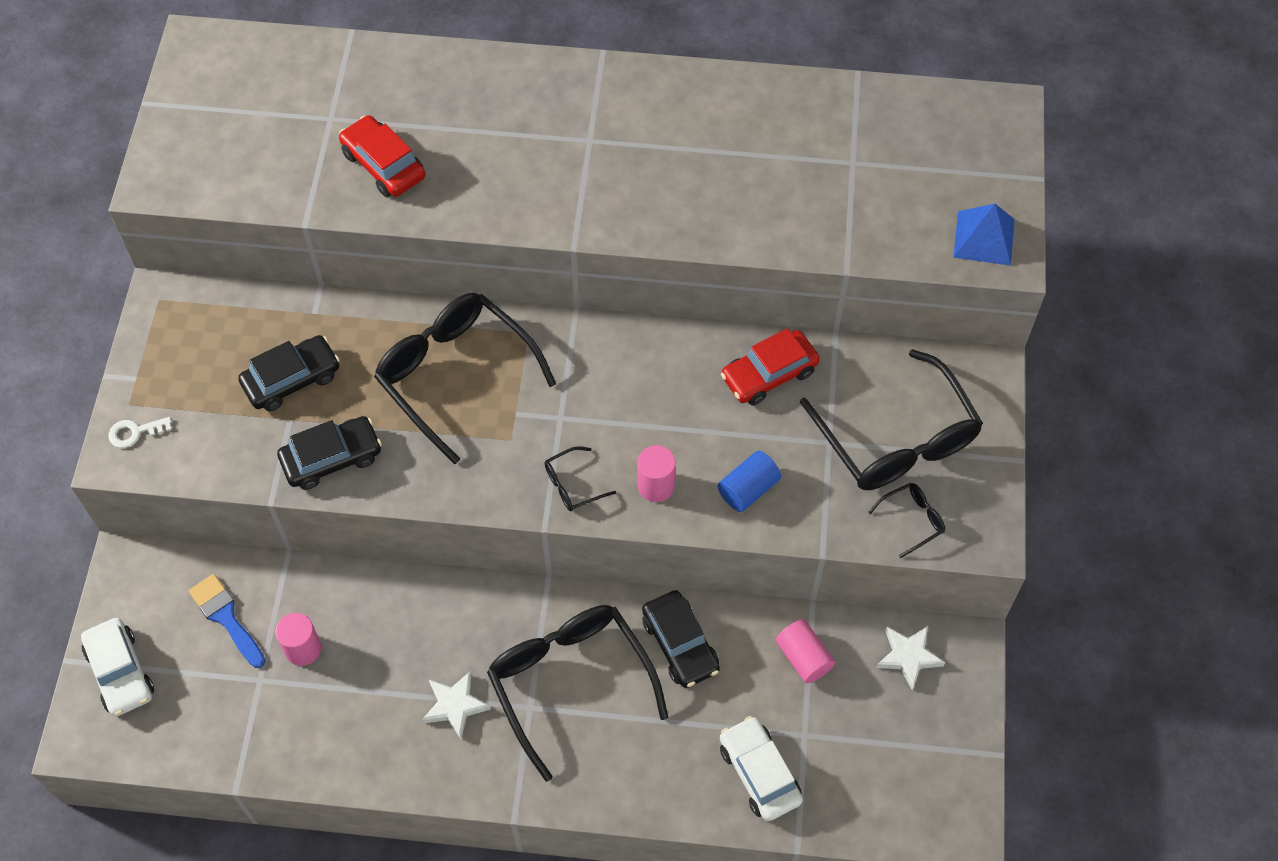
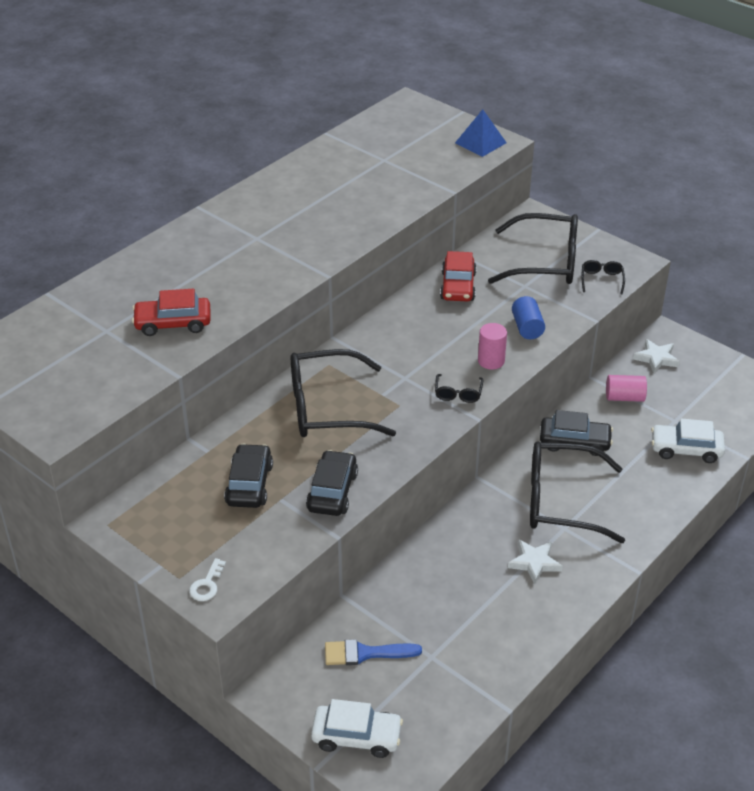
camera: 55 degrees left, 20 degrees down
(303, 649) = (427, 622): pink cylinder -> none

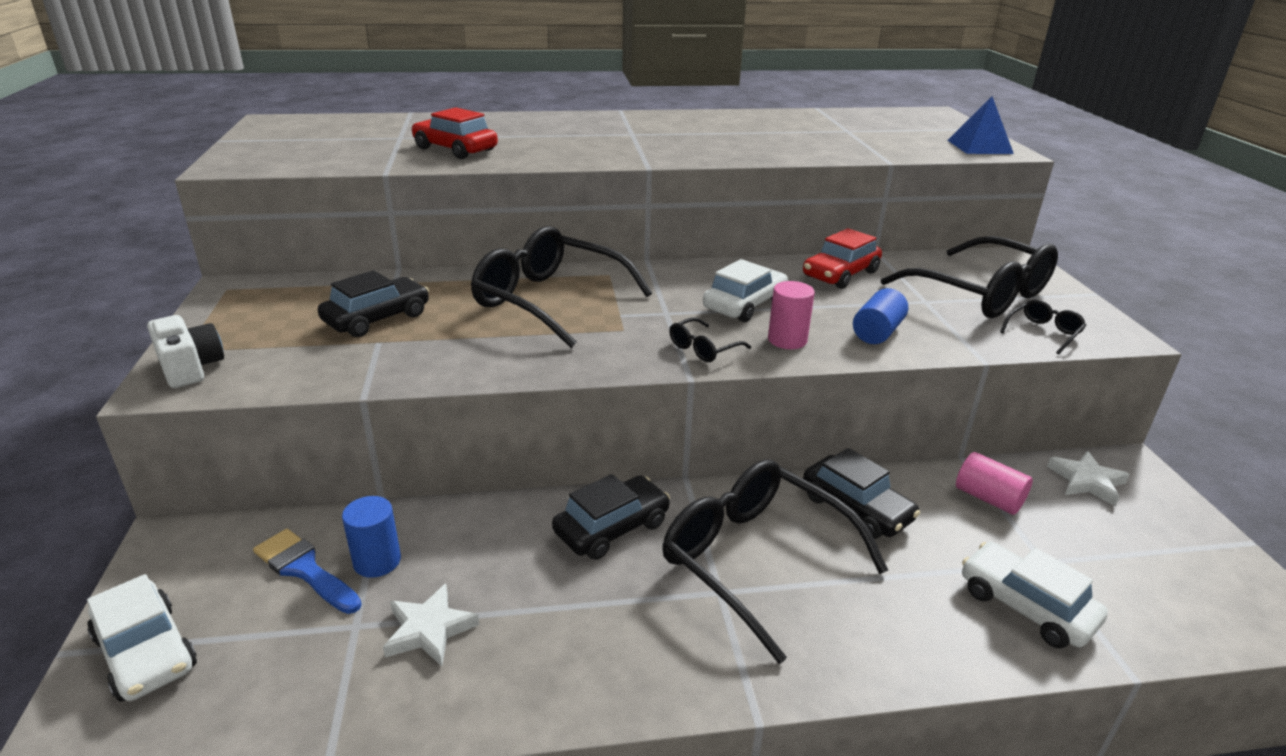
camera: 40 degrees right, 10 degrees down
(207, 584) = (190, 367): white key -> white camera
(332, 491) = (432, 360): black car -> black car (612, 528)
(393, 624) = (377, 561): none -> blue cylinder
(437, 345) = (744, 304): none -> white car
(534, 563) = (626, 607): white star -> white star (429, 629)

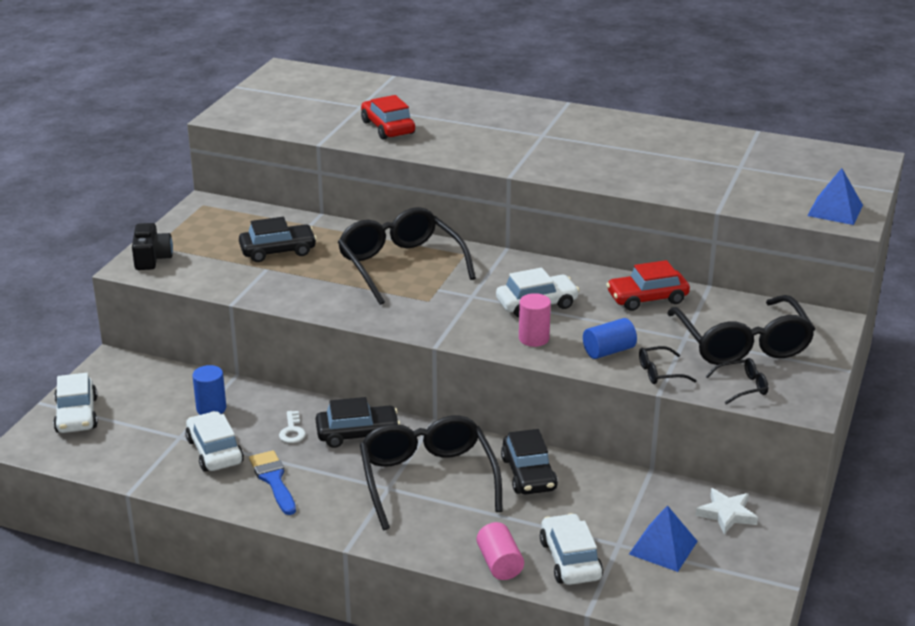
camera: 30 degrees right, 0 degrees up
(190, 367) = (152, 258): white camera -> black camera
(305, 570) = (171, 401): blue brush -> blue brush (273, 480)
(429, 629) = (214, 451): white star -> white car
(521, 554) = (292, 431): none -> white key
(703, 348) = (467, 328): black glasses -> black glasses (659, 372)
(988, 498) = (632, 499): pink cylinder -> pink cylinder (499, 564)
(1087, 546) = (663, 547): none -> blue pyramid

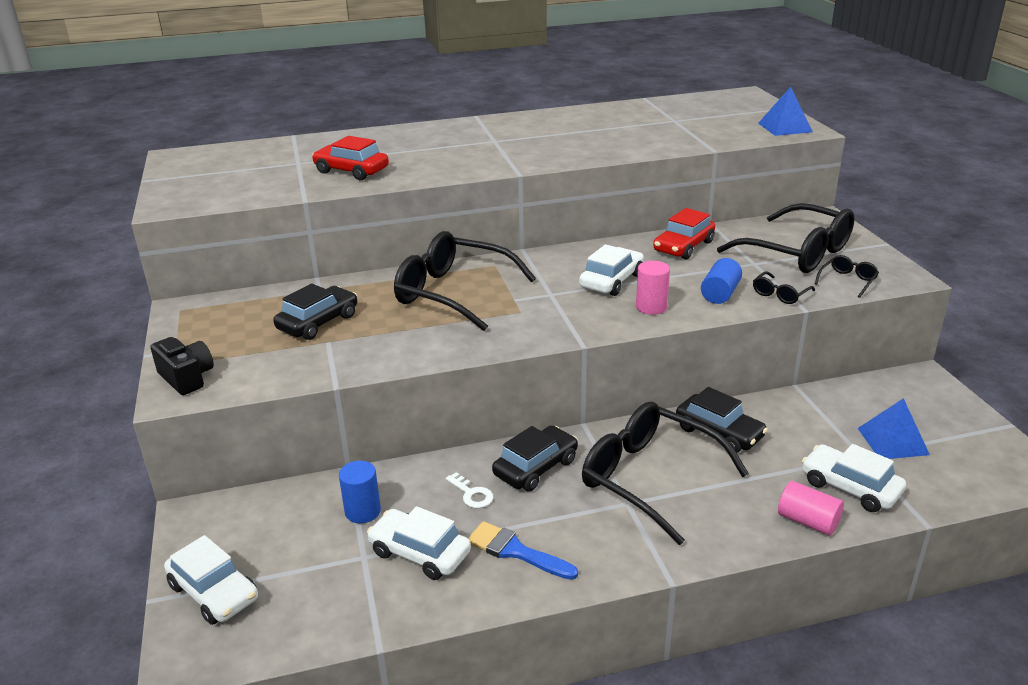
camera: 35 degrees left, 0 degrees up
(726, 514) = (891, 393): white star -> none

